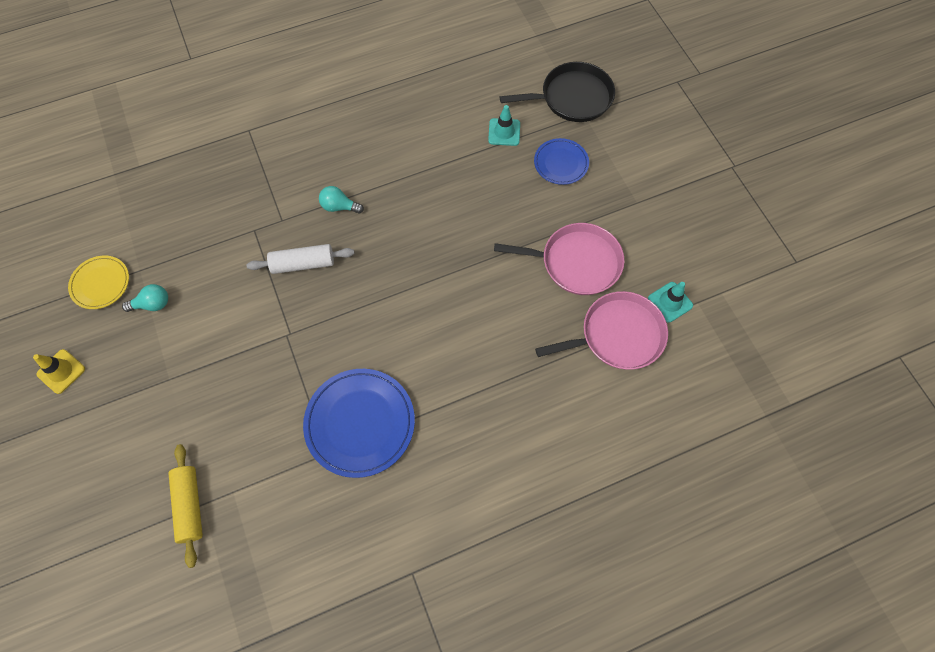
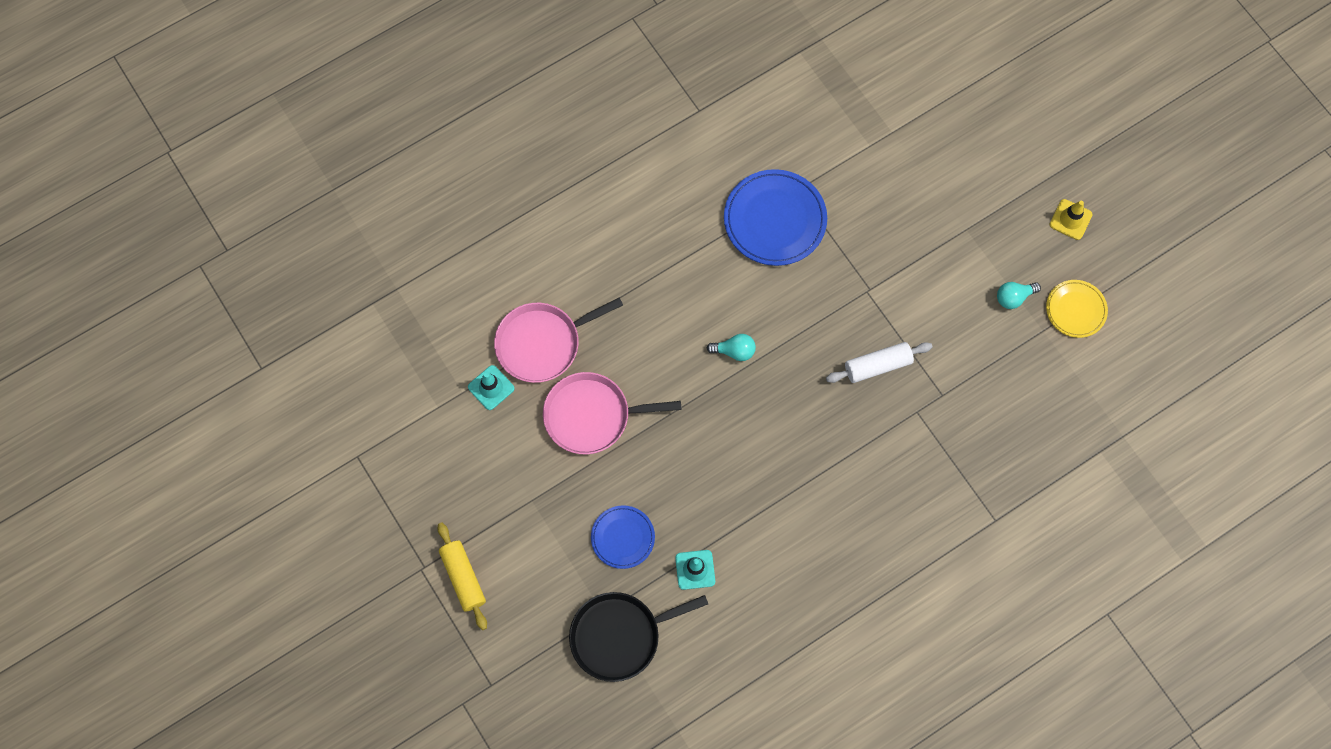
camera: 170 degrees right, 5 degrees up
(190, 505) = (902, 129): yellow rolling pin -> yellow rolling pin (463, 578)
(339, 206) = (859, 438): turquoise light bulb -> turquoise light bulb (734, 351)

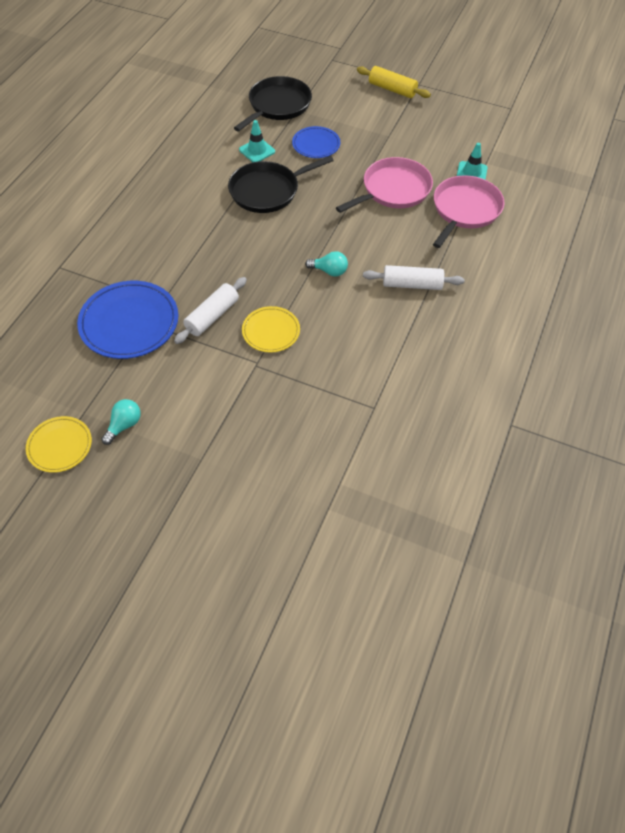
camera: 145 degrees right, 15 degrees down
(669, 288) = (412, 284): none -> white rolling pin
(724, 497) = (267, 191): none -> black pan
(734, 351) = (329, 271): turquoise light bulb -> turquoise light bulb turned 135 degrees counterclockwise
(775, 220) = (373, 374): blue plate -> blue plate (129, 322)
(834, 316) = (271, 331): none -> yellow plate
(1070, 219) = (102, 526): yellow traffic cone -> none

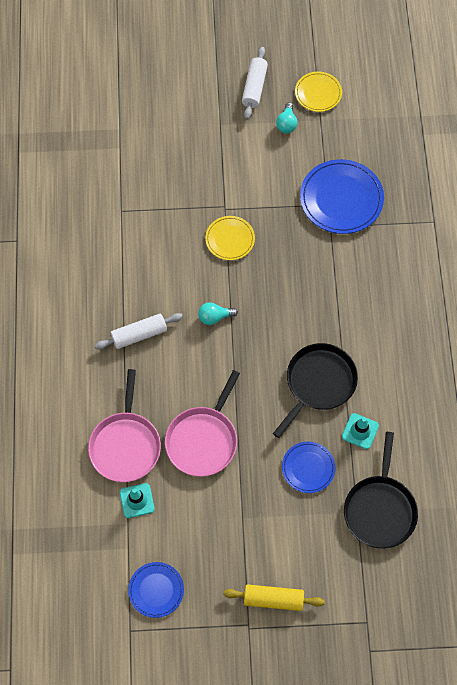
camera: 155 degrees right, 10 degrees up
(212, 316) = (282, 232): white rolling pin -> white rolling pin (254, 87)
(480, 121) = (156, 590): none -> blue plate

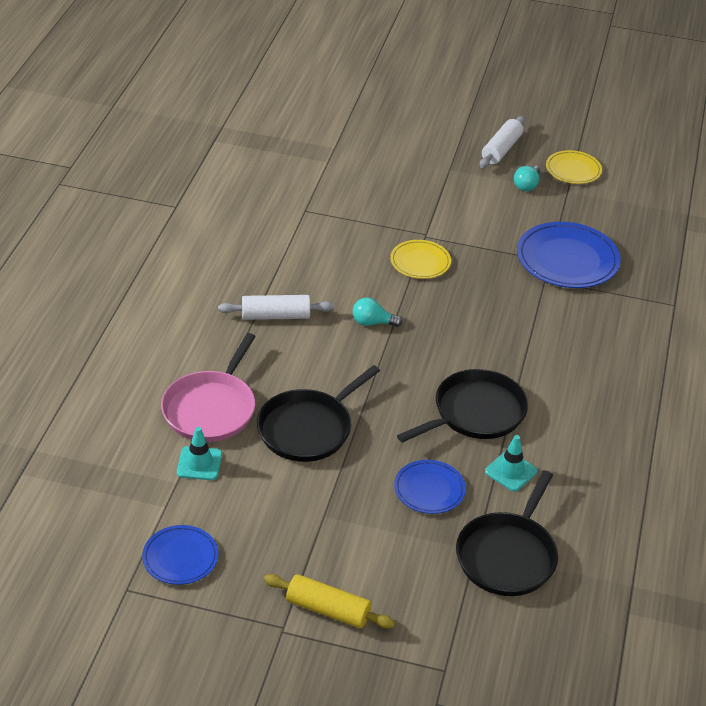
camera: 15 degrees right, 25 degrees down
(203, 440) = (308, 428): pink pan -> black pan

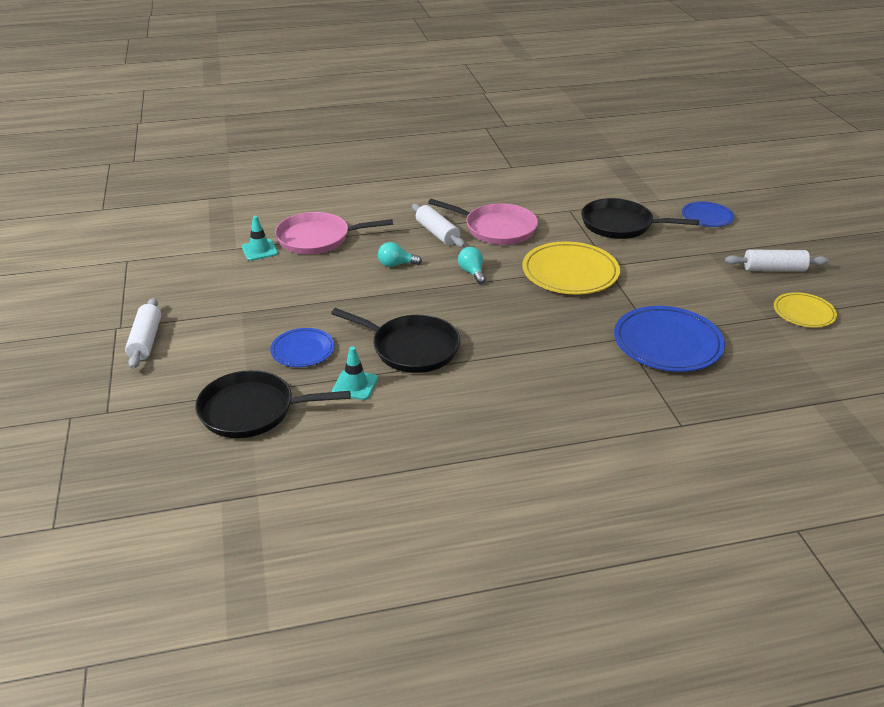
camera: 65 degrees right, 5 degrees down
(180, 557) = (166, 270): blue plate -> blue plate (707, 217)
(301, 272) = (497, 228): none -> pink pan
(308, 428) = (328, 280): black pan -> black pan (620, 225)
(328, 610) = (146, 341): yellow rolling pin -> white rolling pin
(420, 262) = (570, 272): yellow plate -> yellow plate, size x1.71
(526, 185) = (743, 294): turquoise light bulb -> turquoise light bulb (396, 265)

